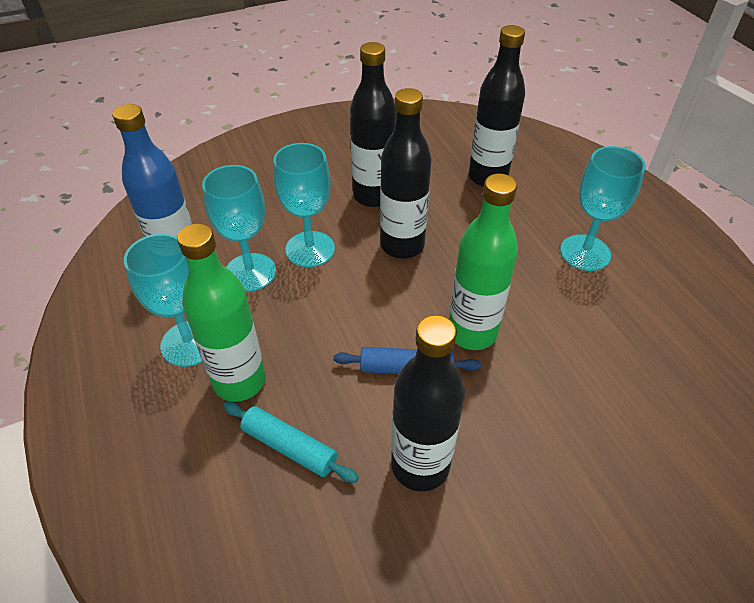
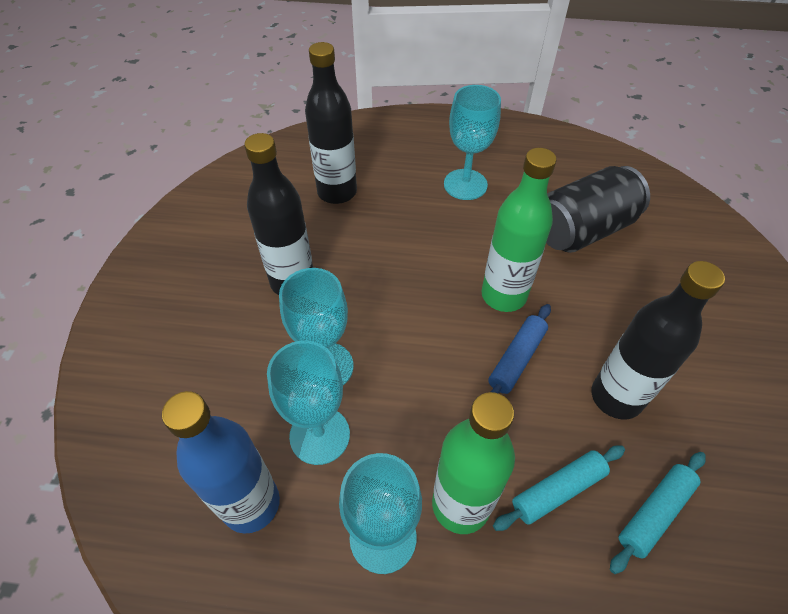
camera: 60 degrees left, 5 degrees up
(309, 537) = (655, 513): none -> turquoise rolling pin
(402, 245) = (374, 292): black bottle -> none
(619, 368) = (583, 230): none -> black can

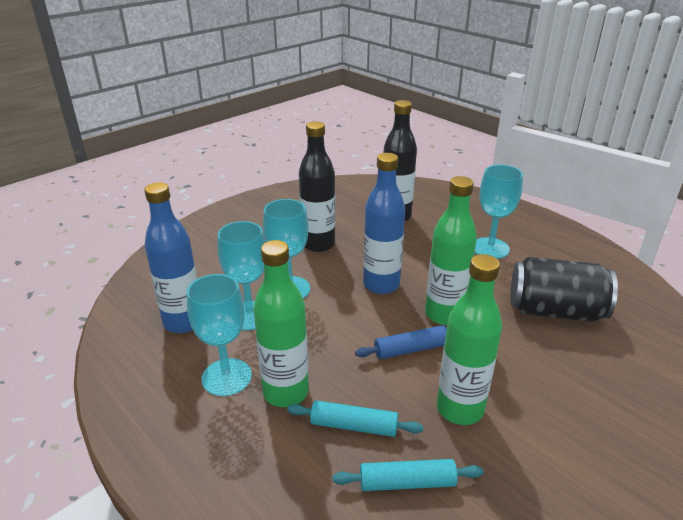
camera: 40 degrees right, 20 degrees down
(412, 296) = (381, 285): none -> blue bottle
(616, 397) = (460, 409): black bottle -> green bottle

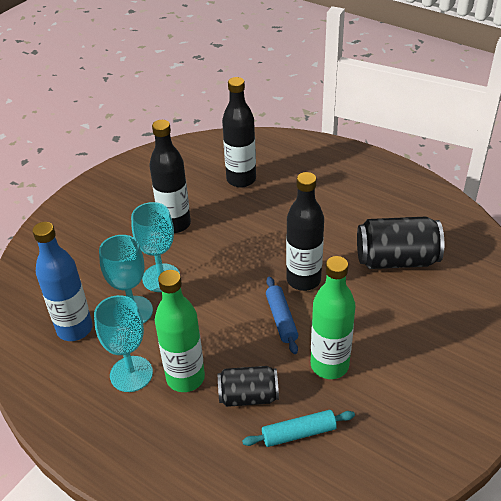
camera: 10 degrees left, 10 degrees up
(354, 426) = (248, 396): turquoise rolling pin -> black can
(381, 285) = (243, 259): blue bottle -> none
(411, 349) = (281, 319): blue rolling pin -> blue rolling pin turned 75 degrees counterclockwise
(444, 314) = (303, 280): green bottle -> black bottle
(490, 248) = (334, 202): turquoise goblet -> none

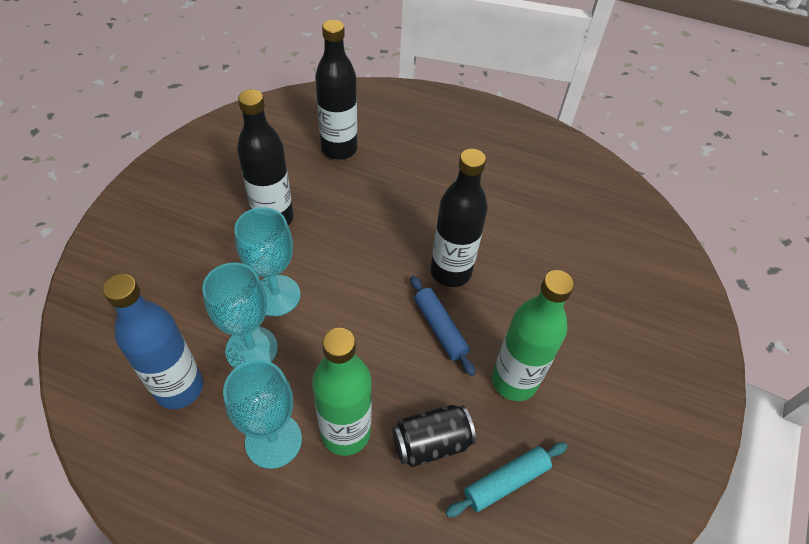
camera: 20 degrees left, 10 degrees up
(396, 260) = (546, 231): black can -> none

